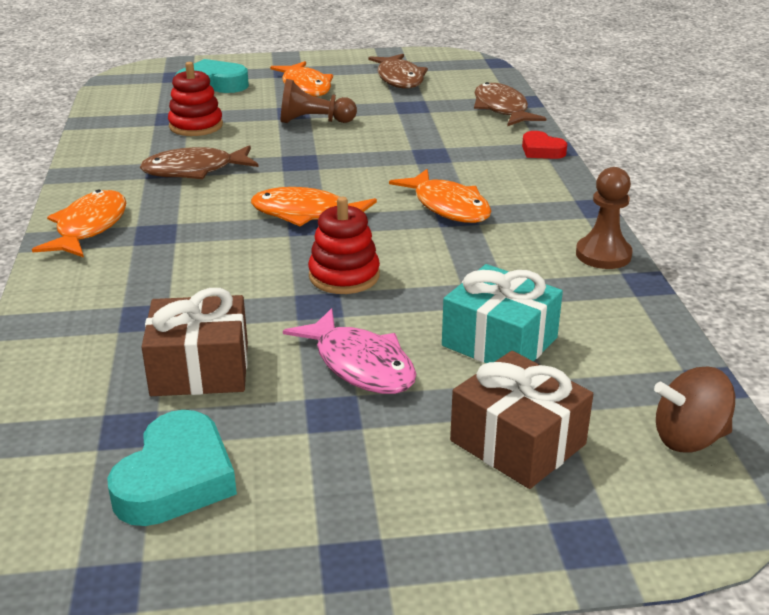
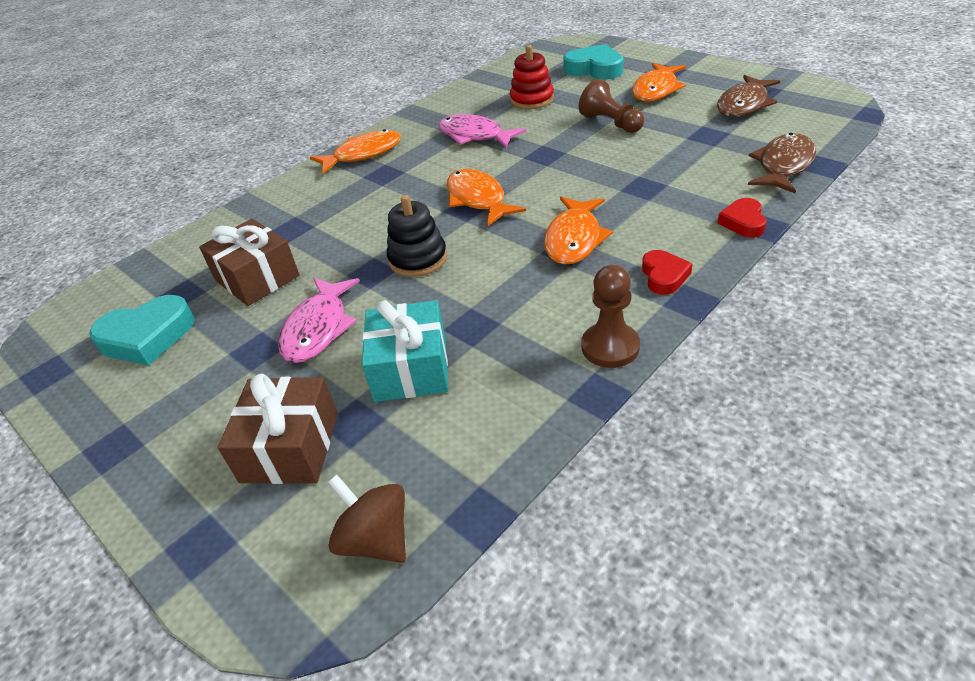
camera: 55 degrees right, 10 degrees up
(194, 170) = (474, 136): brown fish -> pink fish
(344, 276) = (418, 259): red stacking toy -> black stacking toy
(555, 201) = (664, 276): none -> red heart

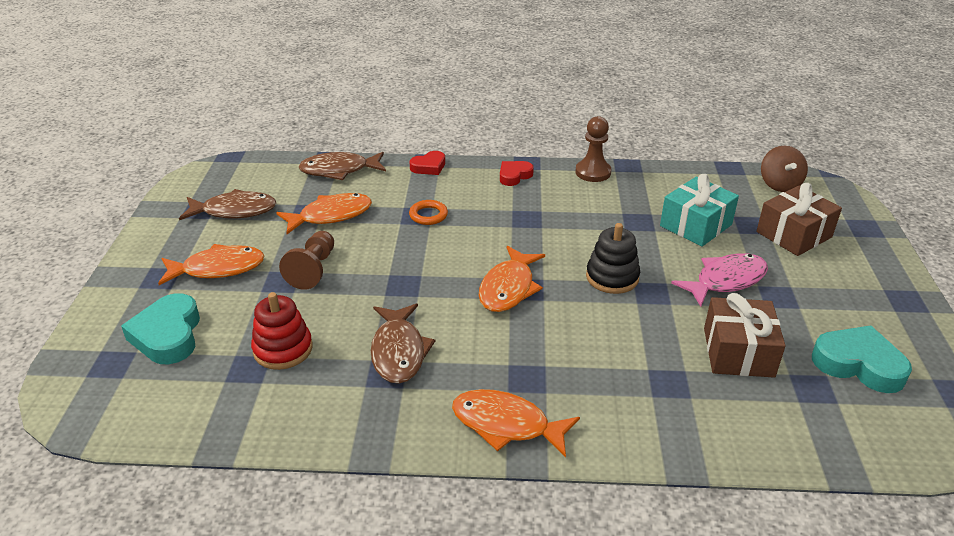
camera: 135 degrees left, 5 degrees down
(474, 136) = (399, 351): pink fish -> brown fish
(574, 239) = (512, 219): orange fish -> orange fish (330, 215)
(636, 193) = (428, 215): none -> orange ring

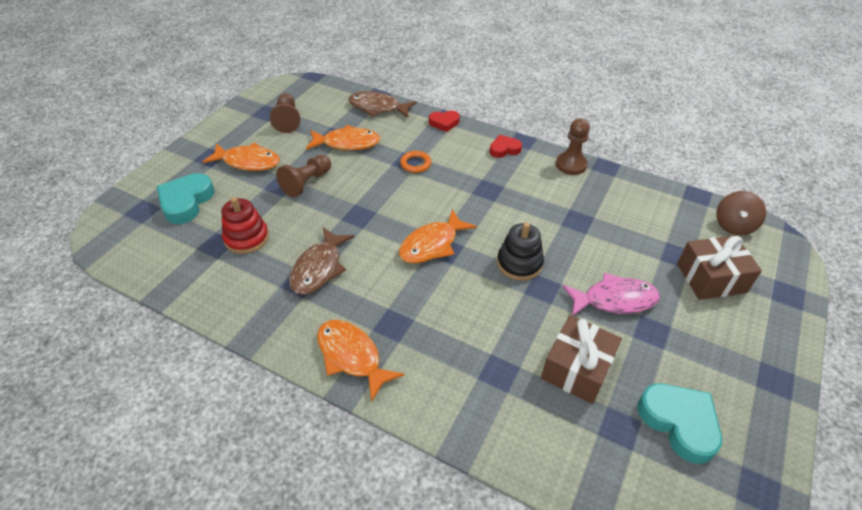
camera: 25 degrees right, 10 degrees up
(234, 211) = (287, 120): brown fish -> brown pawn
(695, 225) = (625, 240): turquoise gift -> none

